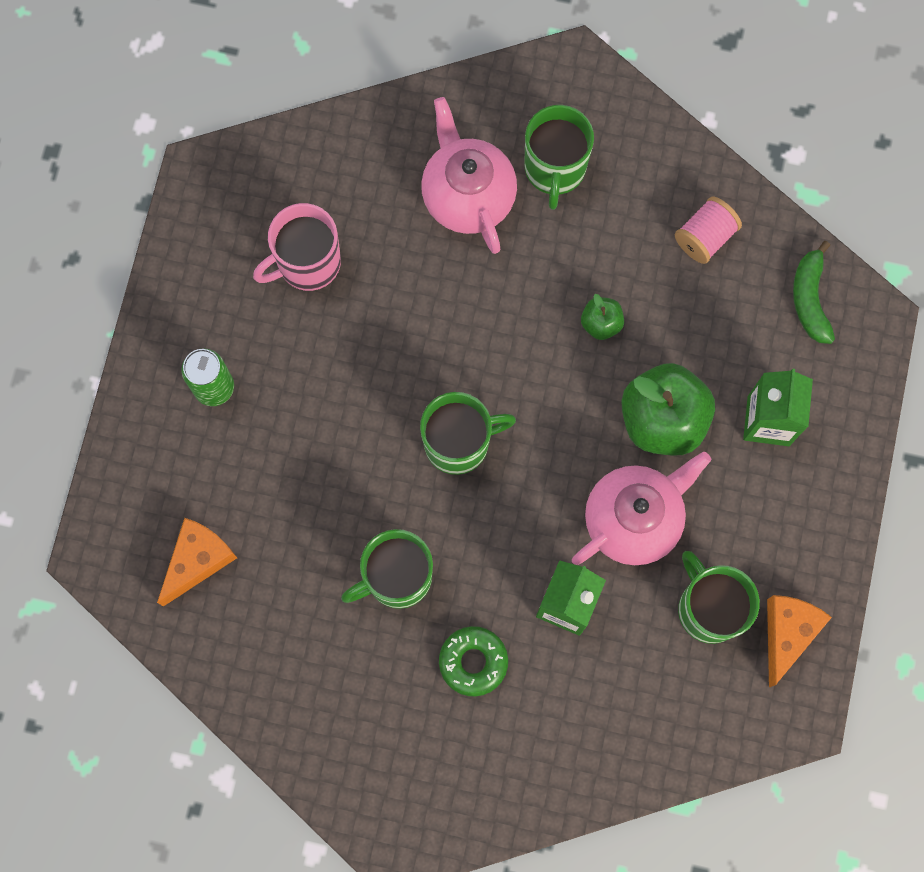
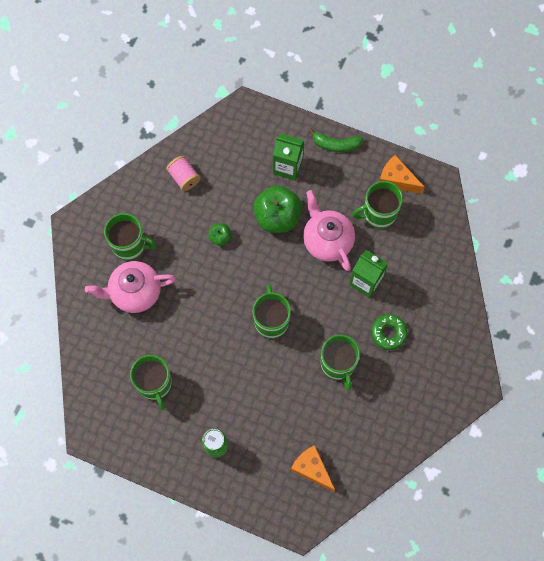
camera: 80 degrees left, 5 degrees down
(307, 263) = (154, 384): pink mug -> green mug
(809, 299) = (227, 134): green banana -> green banana (336, 144)

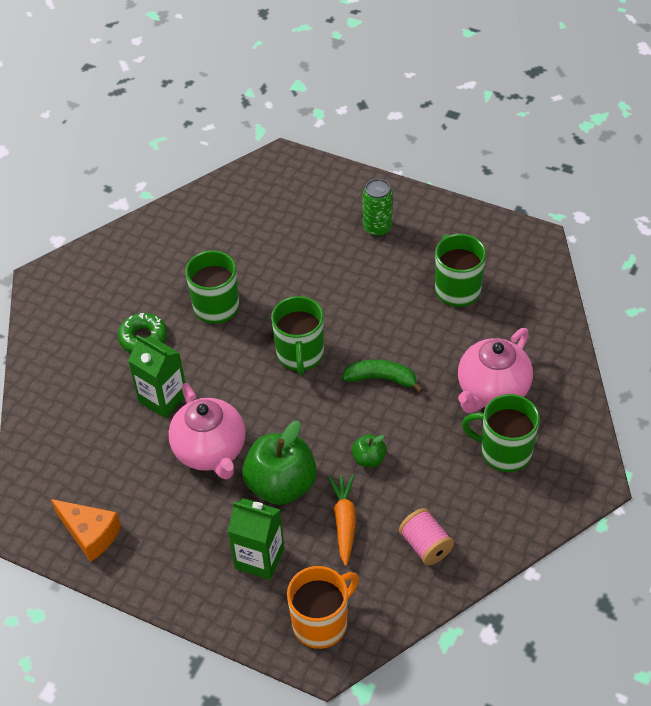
camera: 175 degrees left, 20 degrees down
(134, 293) = (492, 391): pink teapot -> pink teapot turned 135 degrees clockwise
(235, 192) = (344, 521): none -> orange carrot
(247, 128) = (321, 623): none -> orange mug
(312, 469) = (262, 206): orange cheese -> none
(336, 144) = (177, 591): green banana -> green banana (381, 379)
(378, 213) = (128, 486): green mug -> none

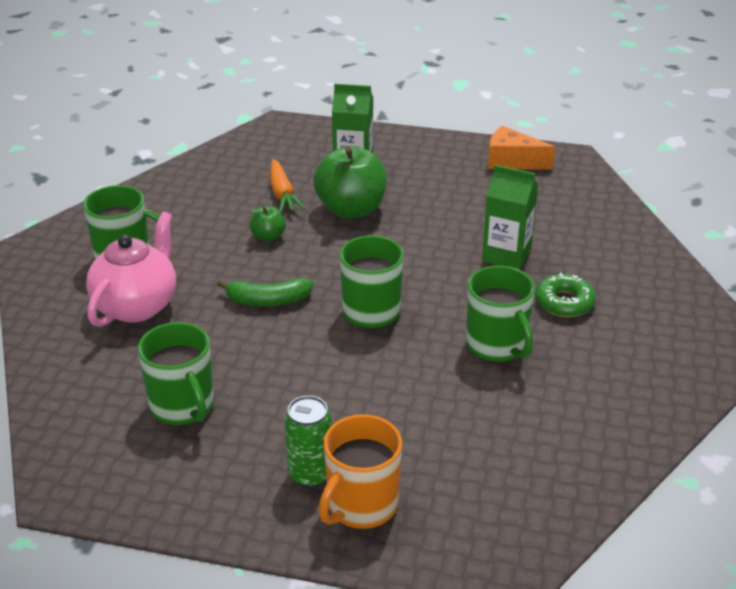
camera: 165 degrees right, 15 degrees down
(211, 451) = (432, 223): pink teapot -> none
(321, 623) = (287, 140): orange mug -> orange mug (361, 505)
(425, 545) = (203, 188): pink spool -> none

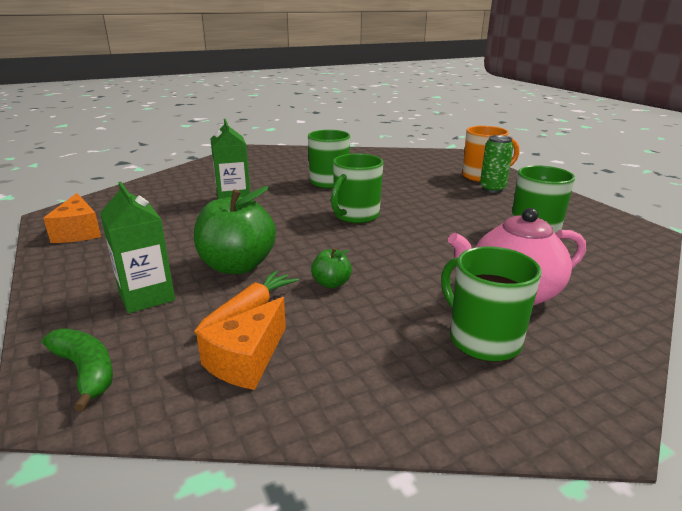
camera: 130 degrees left, 10 degrees down
(235, 176) = (246, 360): none -> orange cheese
(268, 301) = (406, 247): green banana -> green banana (86, 371)
(564, 302) = (265, 178): green donut -> none

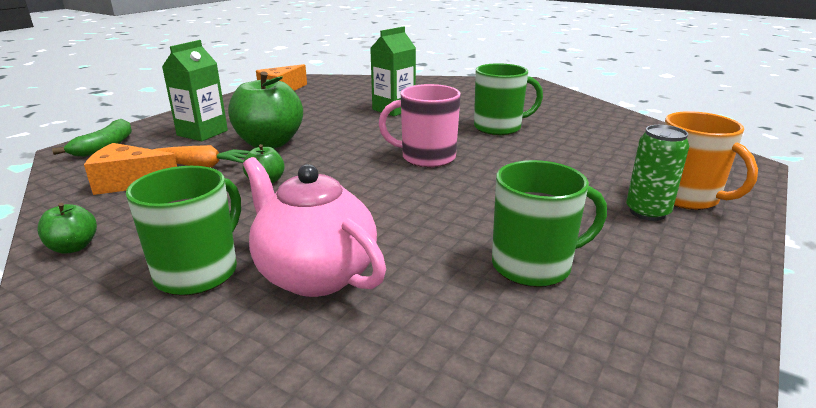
camera: 60 degrees right, 0 degrees up
(355, 216) = (426, 157): green mug -> pink mug
(389, 408) = (73, 247): none -> green apple

